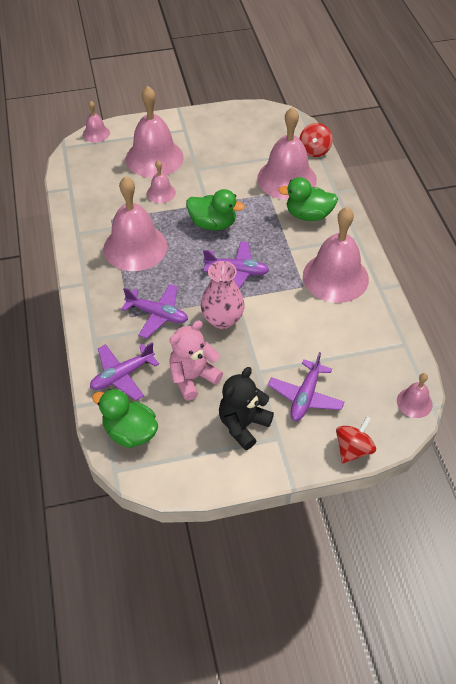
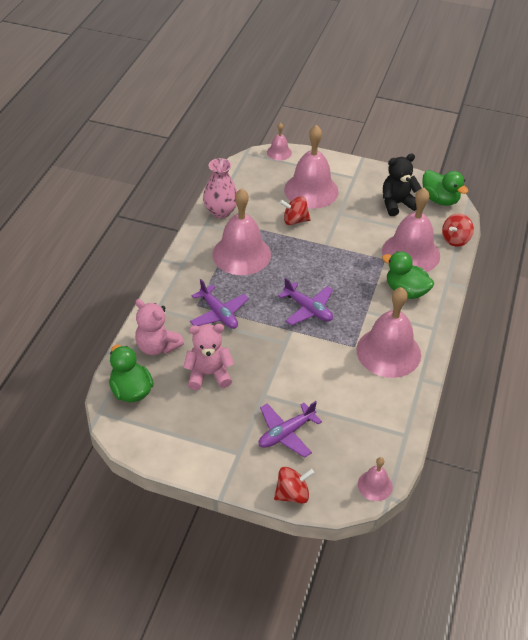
camera: 30 degrees right, 5 degrees down
(122, 375) = (157, 346): purple plane -> pink teddy bear
(161, 193) = (295, 220): pink bell -> red spinning top
(213, 224) = (318, 263): green duck -> green duck (440, 199)
(222, 319) = (266, 341): pink vase -> pink vase (221, 212)
(243, 425) = (219, 429): black teddy bear -> black teddy bear (397, 204)

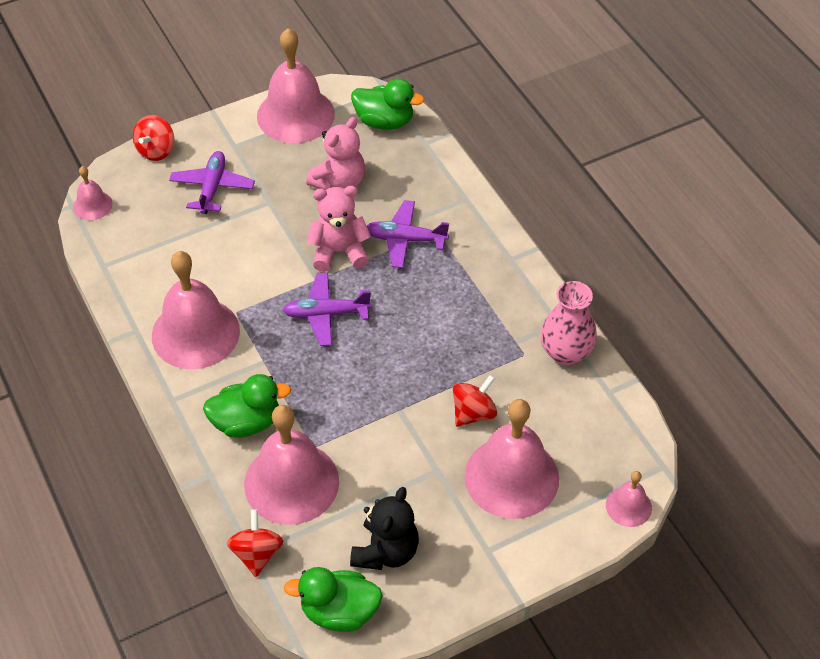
camera: 135 degrees right, 5 degrees up
(157, 346) = (416, 169): pink teddy bear -> pink teddy bear (339, 252)
(241, 254) = (471, 319): pink bell -> pink bell (295, 115)

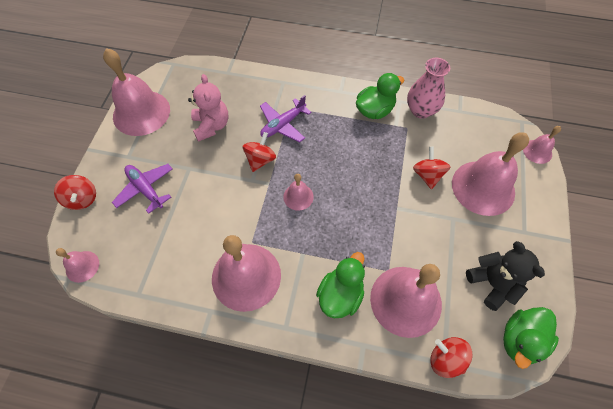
camera: 50 degrees left, 10 degrees up
(326, 314) = (298, 196): purple plane -> pink bell
(339, 252) = (260, 160): pink teddy bear -> red spinning top
(384, 121) = (194, 78): green duck -> green duck (375, 110)

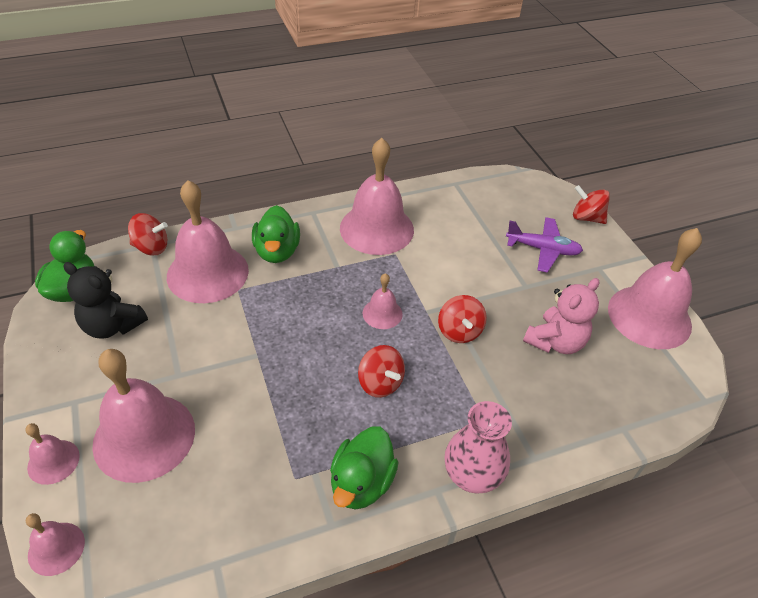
camera: 145 degrees right, 15 degrees down
(82, 266) = (520, 180): pink bell -> pink bell (53, 461)
(211, 126) = (555, 342): pink teddy bear -> pink teddy bear turned 90 degrees counterclockwise
(283, 125) = (473, 388): purple plane -> none
(421, 110) = (286, 525): pink vase -> pink vase (472, 475)
(427, 175) = (233, 415): red spinning top -> red spinning top (380, 383)

